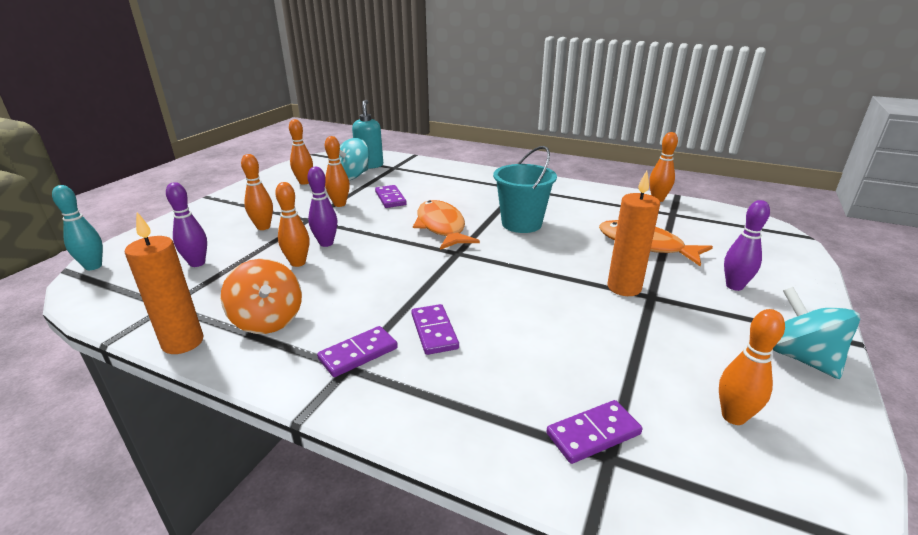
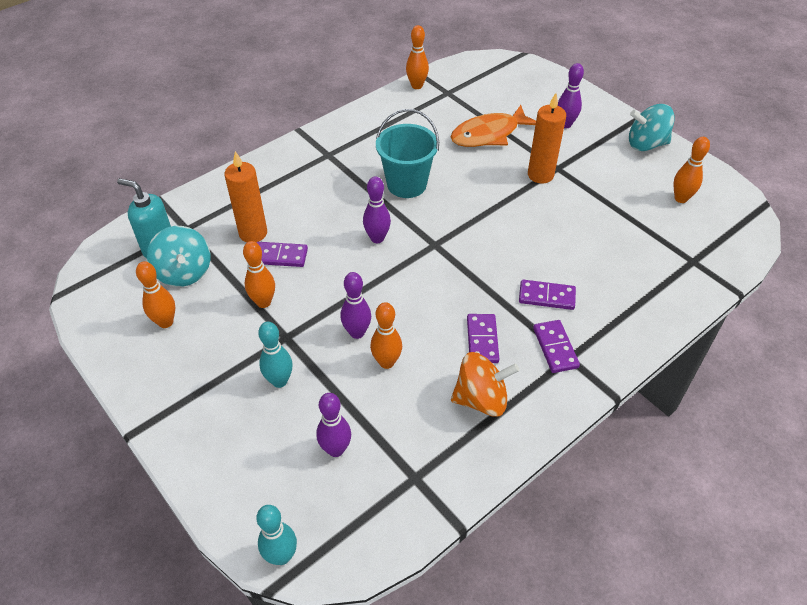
camera: 65 degrees left, 20 degrees up
(183, 342) = (488, 464): orange candle -> orange candle (253, 233)
(263, 227) = (279, 381): orange bowling pin -> turquoise bowling pin
(441, 227) = (377, 238): orange fish -> purple bowling pin
(593, 434) = (674, 259): purple domino -> purple domino (482, 340)

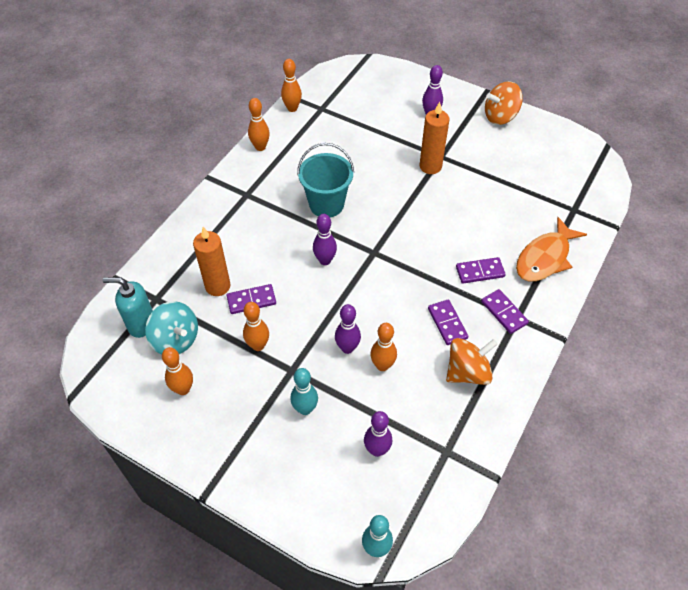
camera: 20 degrees left, 5 degrees up
(489, 134) = (373, 140): orange fish -> orange fish (545, 258)
(646, 144) = (500, 116): turquoise spinning top -> orange spinning top
(681, 198) = (545, 158): orange bowling pin -> orange bowling pin (260, 147)

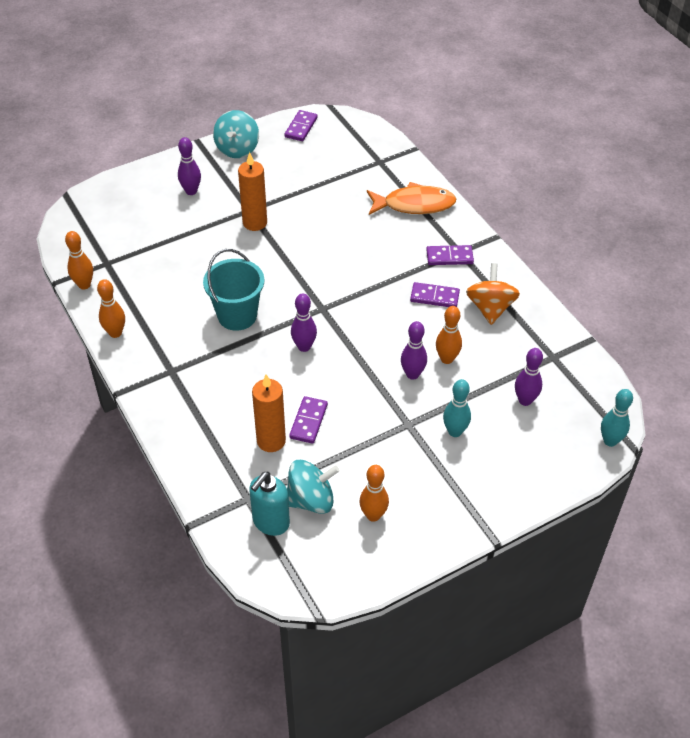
camera: 60 degrees left, 5 degrees down
(258, 345) = (364, 437): orange bowling pin -> none
(480, 272) = (398, 250): purple domino -> purple domino (301, 127)
(500, 116) = (237, 149): orange spinning top -> turquoise spinning top
(545, 258) = (414, 204): orange fish -> orange fish turned 75 degrees counterclockwise

